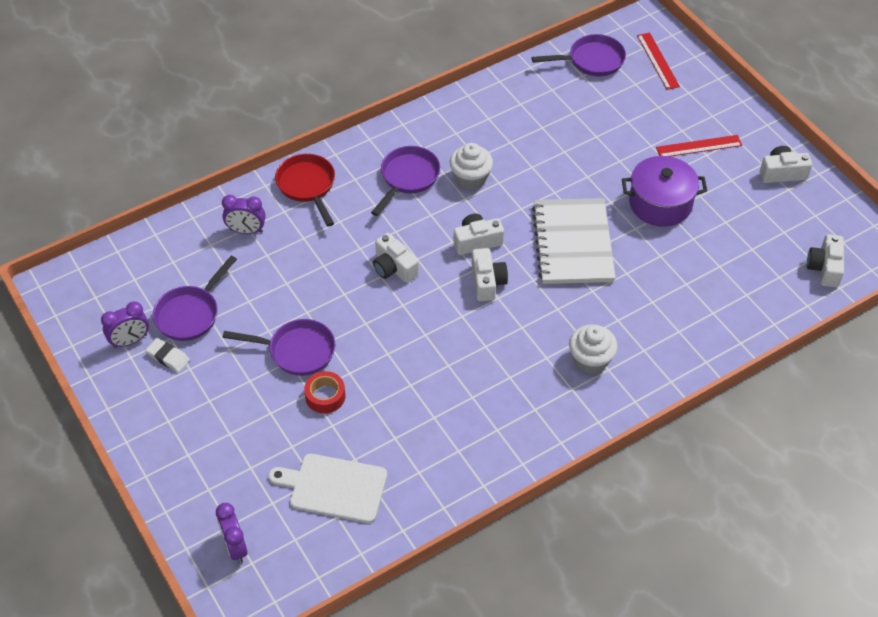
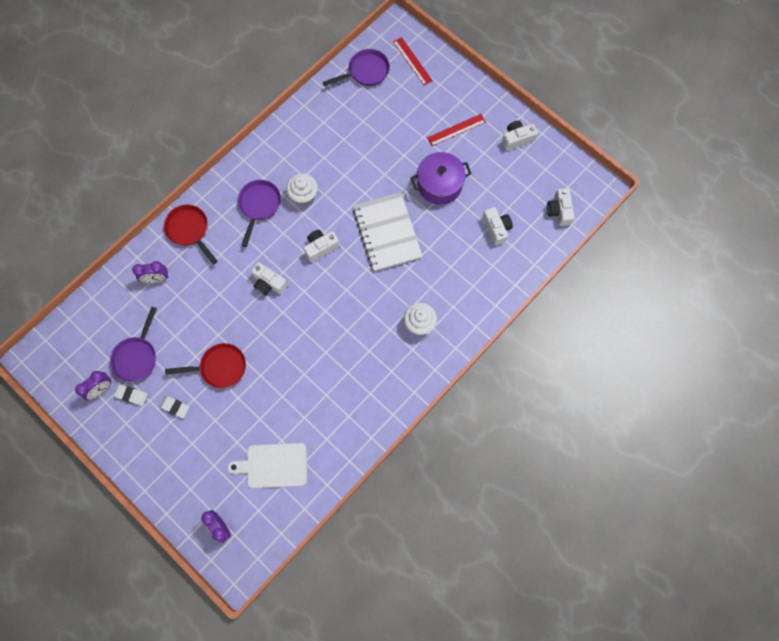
camera: 15 degrees left, 20 degrees up
(221, 384) = (175, 407): none -> white eraser
(297, 351) = (219, 367): purple pan -> red pan
(325, 396) = (249, 398): red tape -> none
(487, 282) = (336, 279): white camera -> white camera (496, 229)

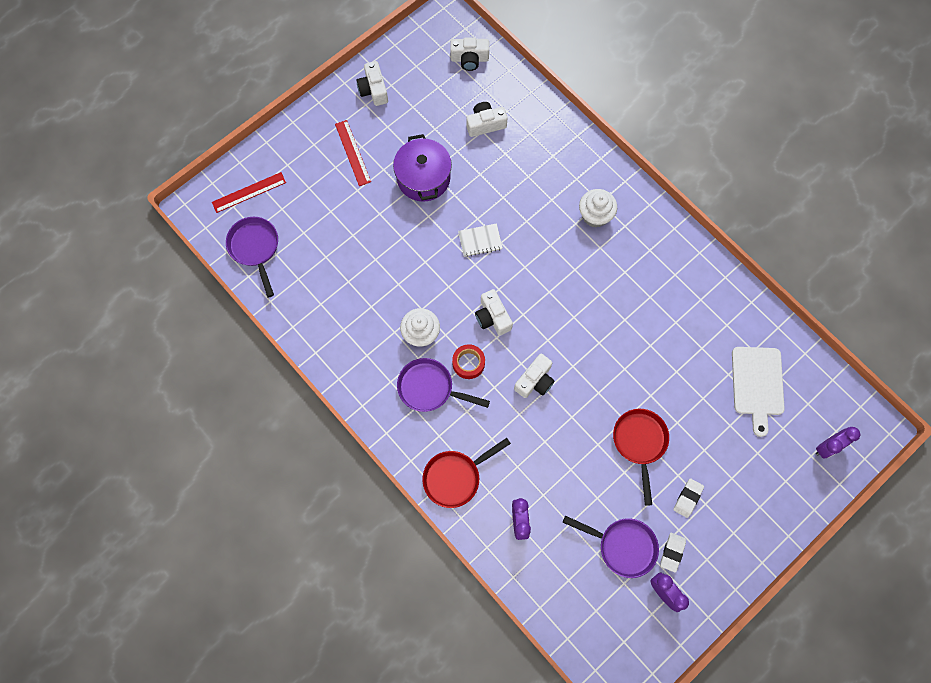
camera: 85 degrees left, 0 degrees up
(281, 232) = (468, 363): none -> red tape
(387, 233) = (480, 241): white notebook -> white notebook, size x0.46

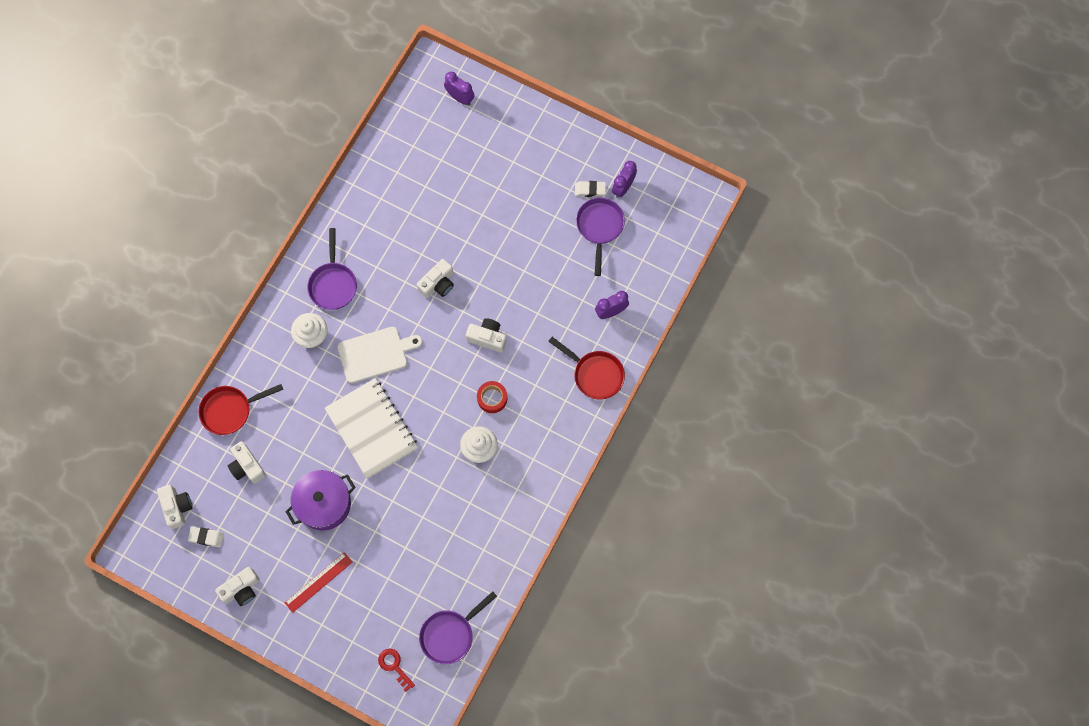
camera: 110 degrees left, 0 degrees up
(249, 192) = (394, 666): red ruler -> red key
(430, 388) = (526, 423): purple pan -> purple pan (333, 284)
(480, 241) = (371, 429): white notebook -> white notebook, size x2.19
(492, 317) = (442, 392): white camera -> white camera (438, 284)
(639, 443) = (510, 238): red pan -> red pan (230, 410)
(687, 498) = (542, 190): white eraser -> white eraser (206, 537)
(757, 384) = (426, 162): white cutting board -> white cutting board (375, 354)

